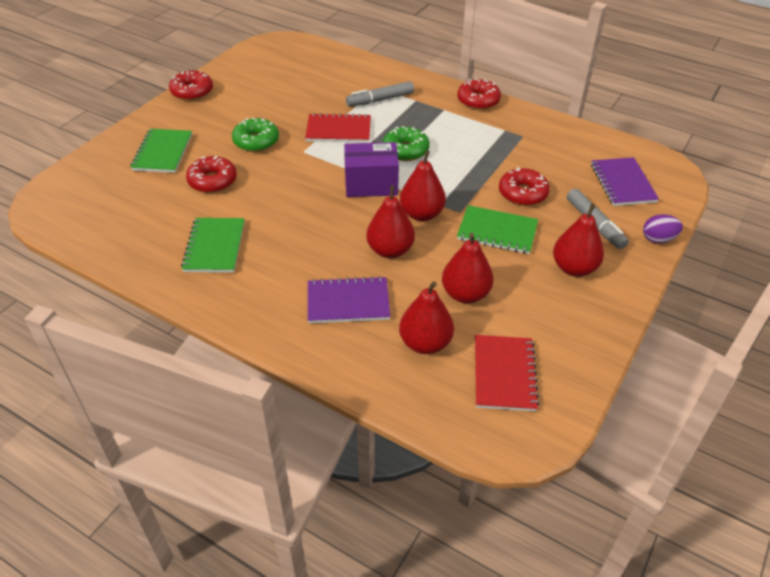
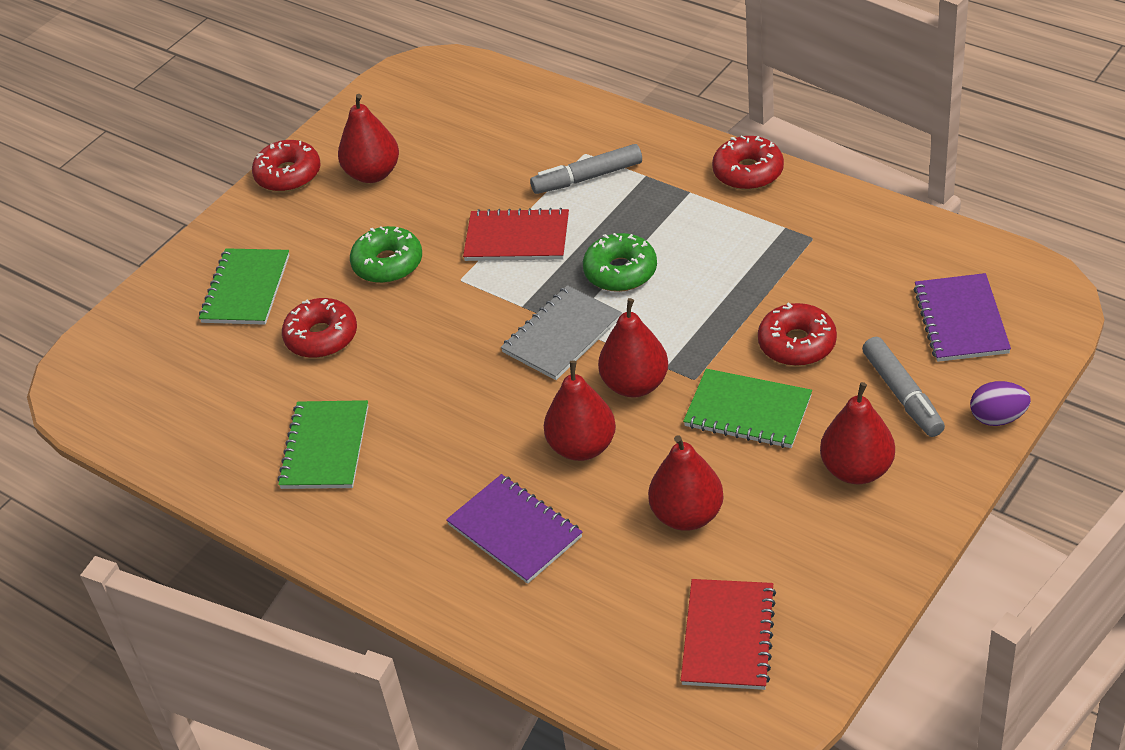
camera: 10 degrees right, 0 degrees up
(348, 302) = (515, 531): purple notebook -> purple notebook turned 45 degrees clockwise
(371, 184) = (561, 335): purple box -> grey notebook
(425, 343) = (620, 592): red pear -> red pear (373, 174)

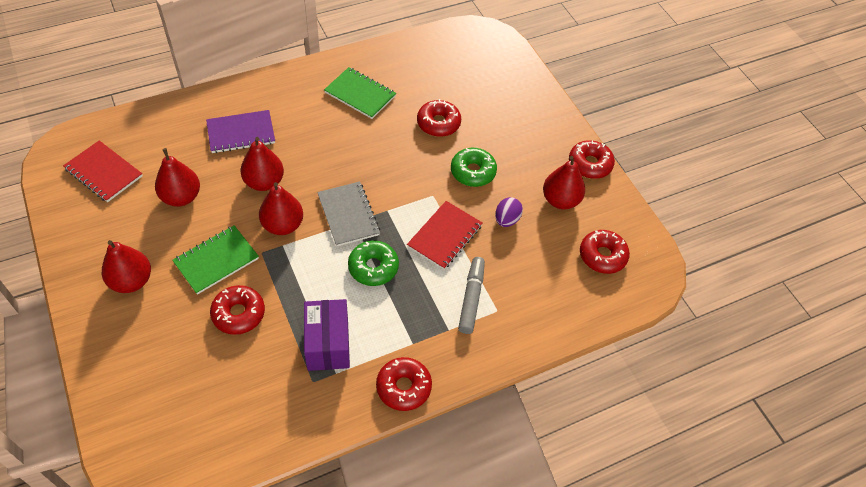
camera: 110 degrees right, 10 degrees up
(246, 289) = (502, 111): green notebook -> none
(433, 111) = (602, 256): none -> red donut
(757, 251) = (328, 344): none -> purple box
(902, 394) = (154, 337): grey marker -> none
(960, 320) = (172, 409): purple notebook -> none
(997, 418) = (91, 370): purple egg -> purple egg (506, 220)

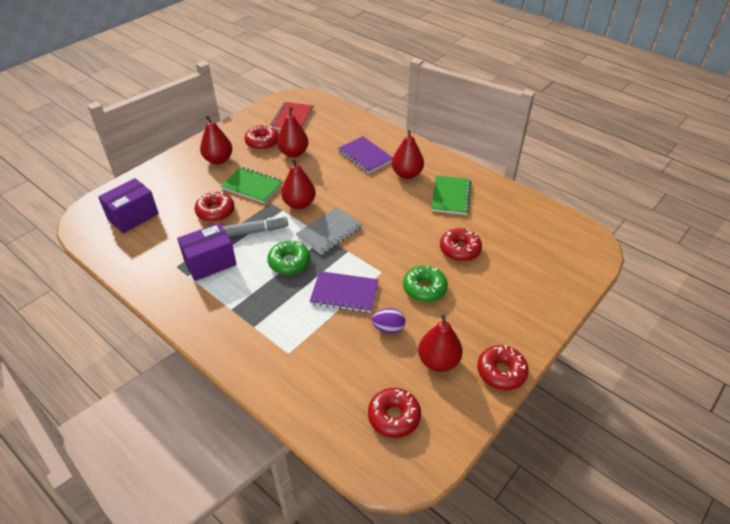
camera: 70 degrees right, 10 degrees down
(183, 411) = (133, 216): none -> purple box
(264, 182) = (330, 182): red pear -> red pear (407, 174)
(403, 387) = (189, 317): red donut -> red donut (262, 142)
(445, 236) = (344, 293): red notebook -> purple notebook
(471, 298) = (291, 331): grey marker -> grey marker (255, 231)

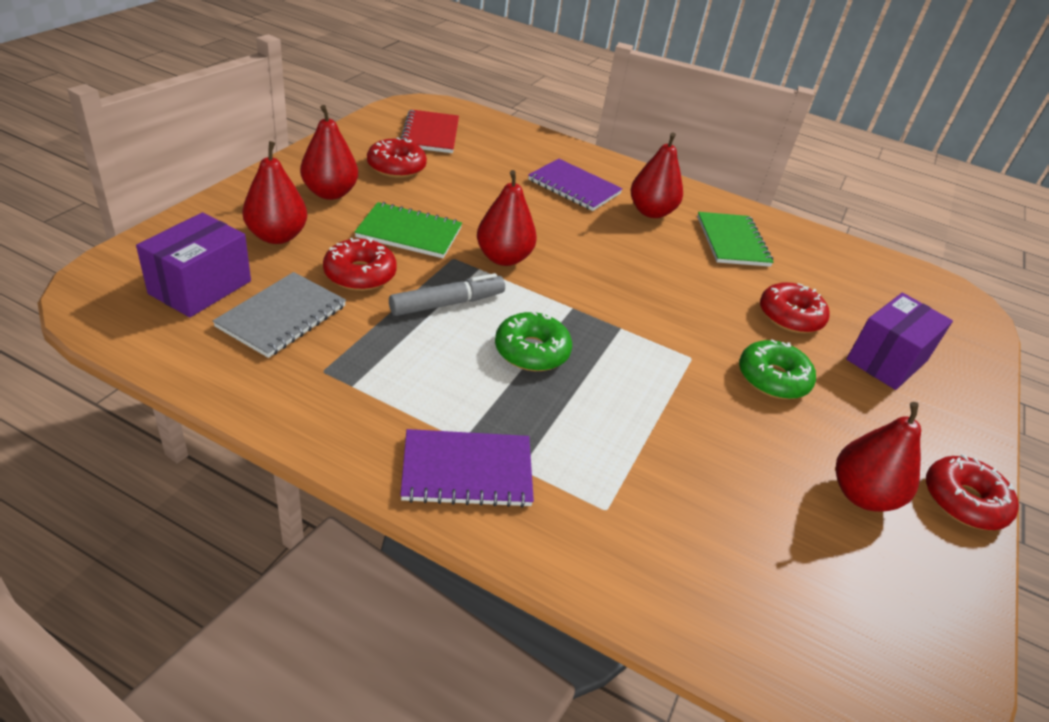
camera: 20 degrees left, 5 degrees down
(210, 262) = (387, 360): purple box -> purple box (886, 360)
(294, 153) = (457, 183): red pear -> red pear (277, 236)
(329, 232) = (575, 299): grey notebook -> grey notebook (282, 316)
(344, 293) = (651, 396): purple notebook -> purple notebook (467, 471)
(388, 328) = (753, 448): purple egg -> none
(394, 416) = (848, 603): red donut -> none

